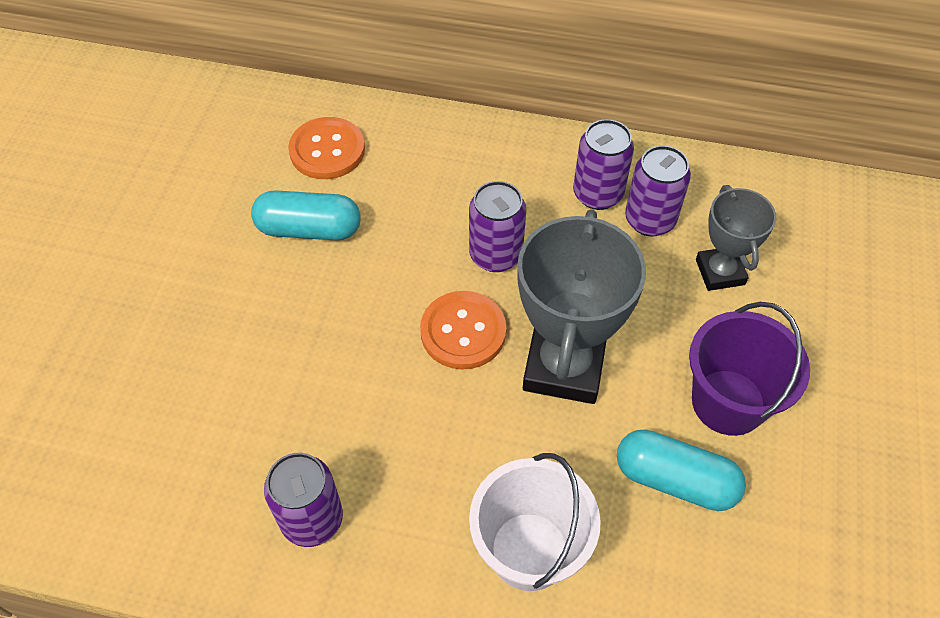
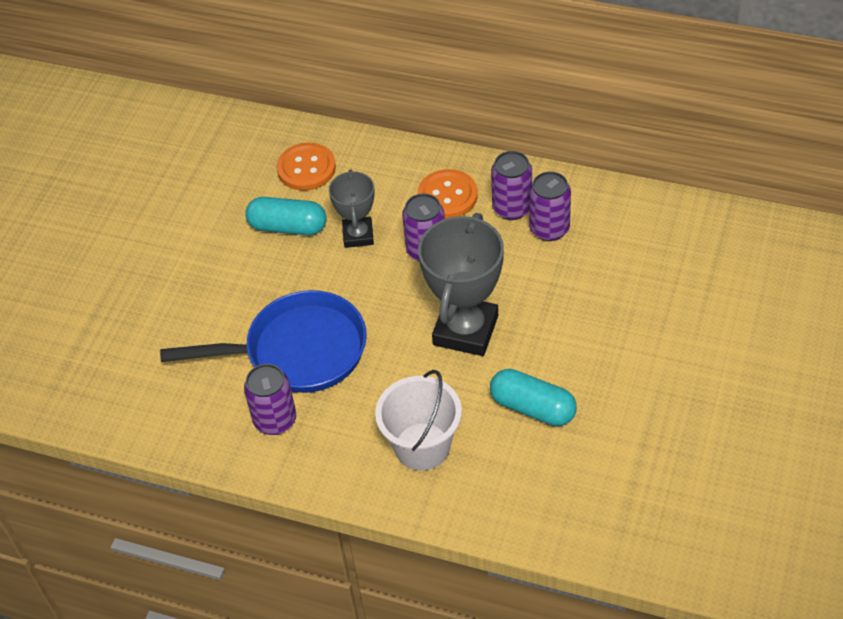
camera: 10 degrees right, 5 degrees down
(337, 408) = (298, 351): none -> blue pan
(463, 332) = (395, 303): orange button -> orange button (447, 196)
(720, 272) = (595, 269): grey trophy -> grey trophy (358, 235)
(728, 402) = (582, 359): purple bucket -> none

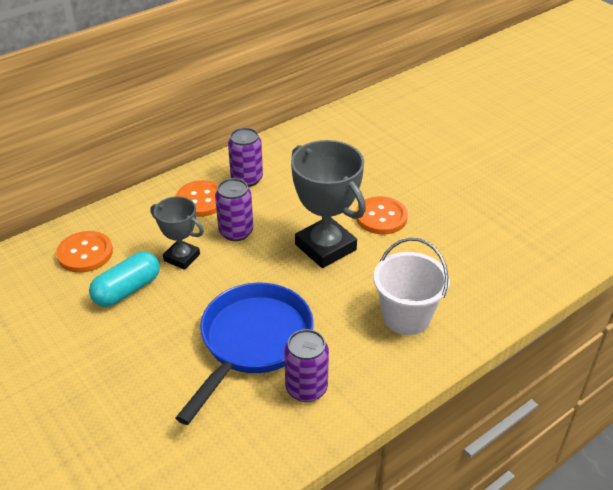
camera: 60 degrees left, 10 degrees down
(532, 408) = (420, 249): turquoise capsule -> none
(549, 229) = (282, 173): purple can -> none
(553, 349) = (381, 217): none -> orange button

